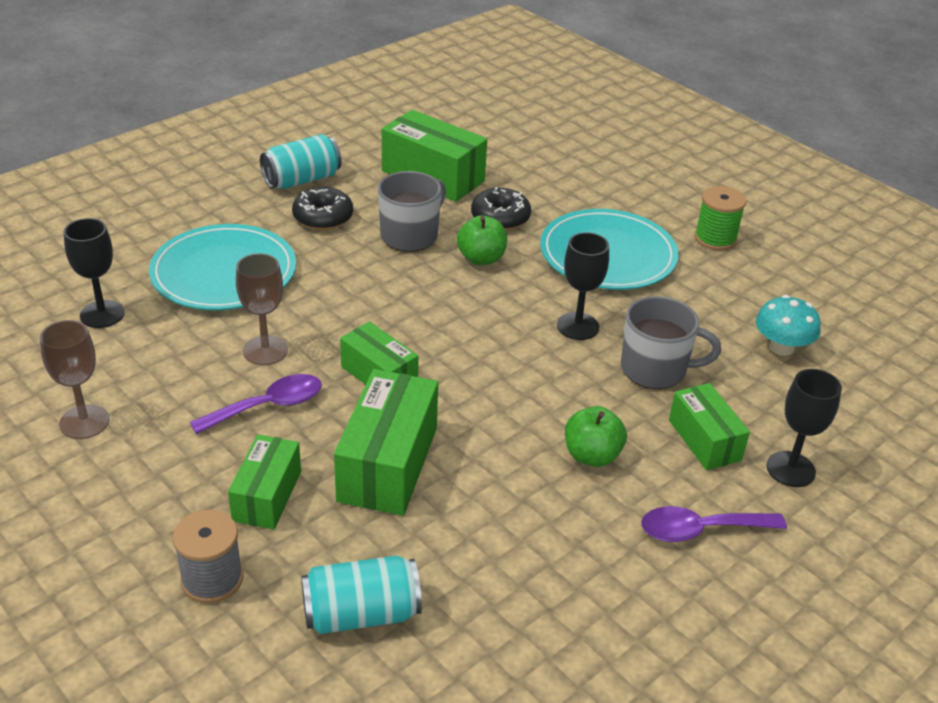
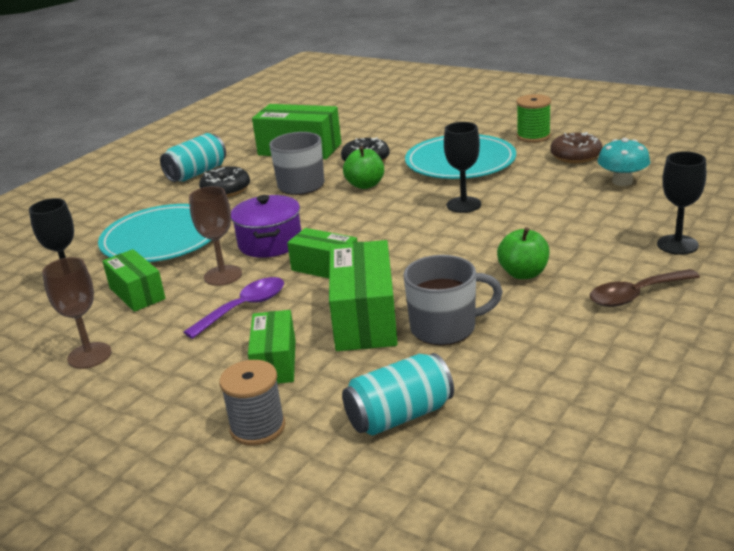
camera: 10 degrees left, 10 degrees down
(336, 317) = (270, 243): none -> purple pot
(655, 369) = (538, 214): grey mug -> grey mug (445, 328)
(700, 530) = (635, 295): purple spoon -> brown spoon
(704, 440) = (602, 244): green box -> green box (137, 293)
(748, 288) = (575, 156): none -> brown donut

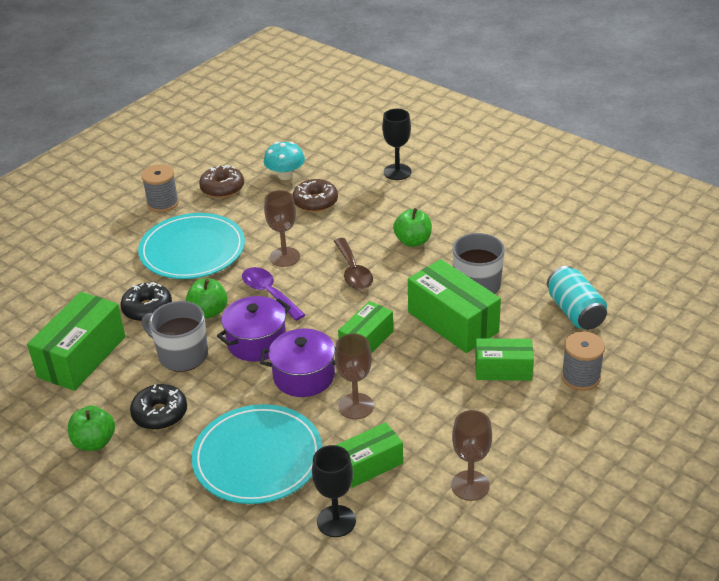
camera: 85 degrees left, 10 degrees up
(197, 173) = (94, 442): turquoise can -> green apple
(244, 308) = (418, 389): purple spoon -> purple spoon (269, 293)
(321, 213) = (256, 342): none -> purple pot
(365, 318) = (453, 322): green box -> green box turned 45 degrees clockwise
(463, 205) = (284, 257): black goblet -> brown goblet
(533, 136) = (163, 203): green spool -> grey spool
(577, 205) = (315, 202): none -> brown donut
(635, 295) = (458, 200): brown spoon -> brown spoon (353, 271)

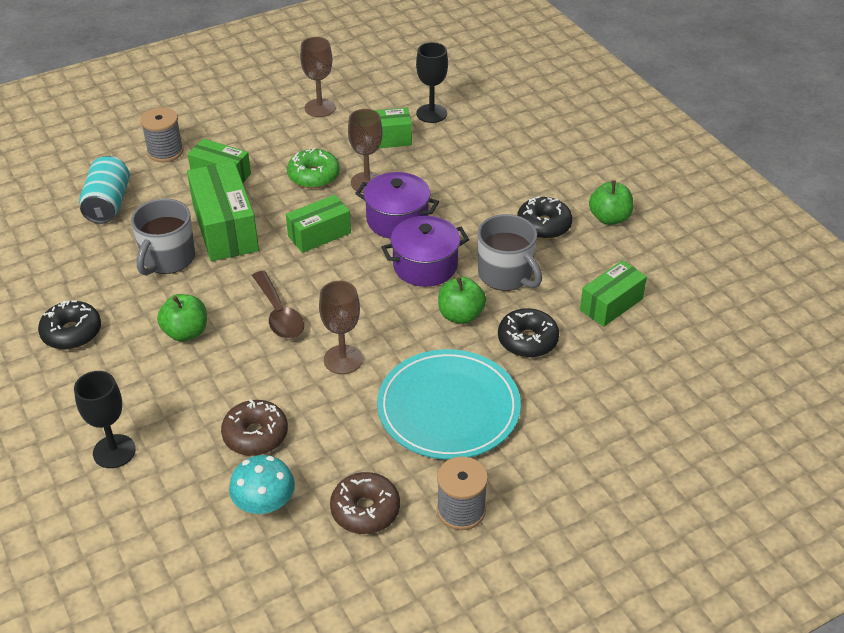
camera: 160 degrees left, 5 degrees up
(82, 357) = (611, 304): green box -> green box, size x0.62
(257, 458) = (470, 168): turquoise plate -> none
(269, 293) = (385, 317): purple spoon -> none
(353, 271) = (279, 314): brown spoon -> brown spoon turned 150 degrees clockwise
(413, 397) = (314, 176): none -> green donut
(494, 218) = (72, 332): none -> black donut

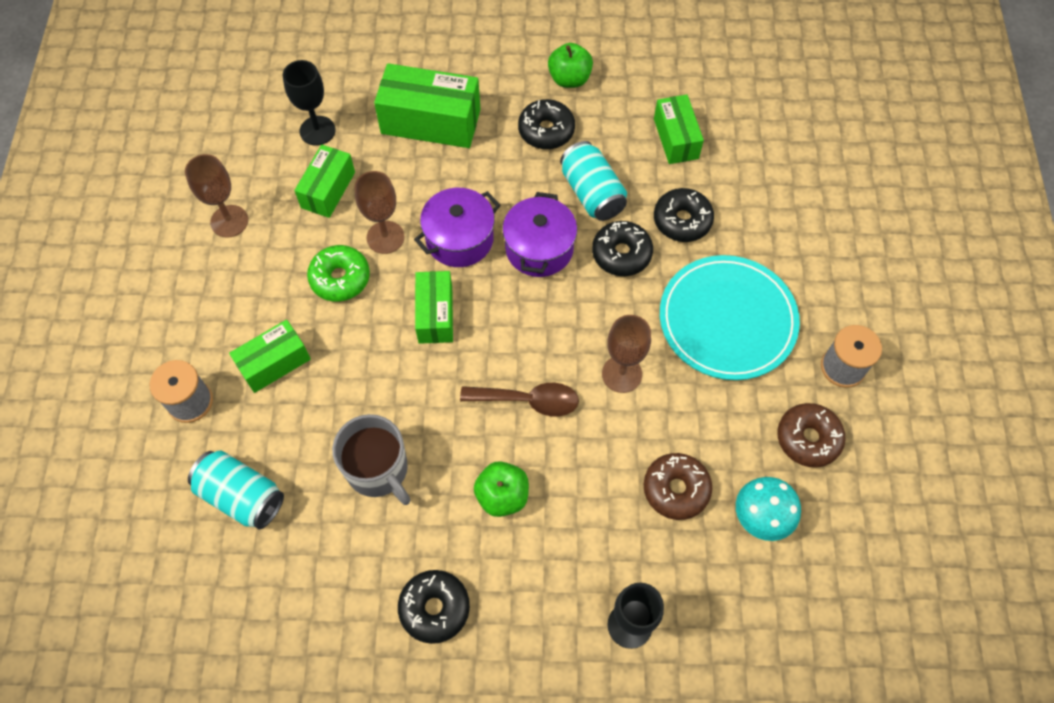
camera: 60 degrees left, 20 degrees up
(225, 228) = (366, 395): green box -> green box (430, 121)
(460, 315) = (621, 254): green apple -> black donut
(506, 275) = (592, 193): grey mug -> turquoise can

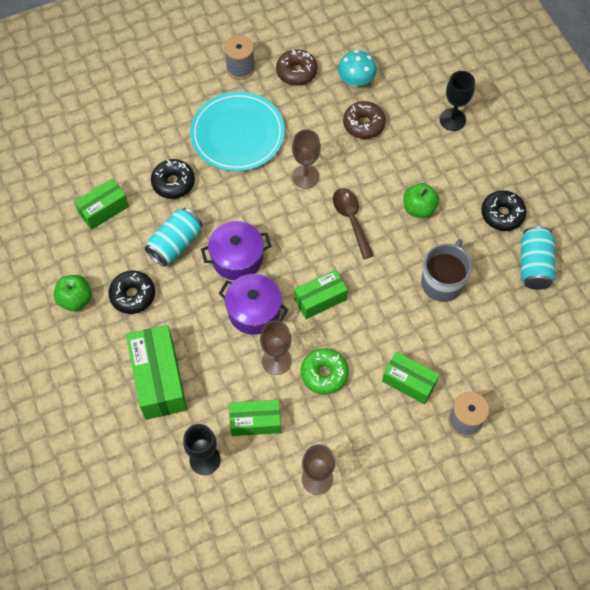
camera: 115 degrees left, 0 degrees up
(242, 496) = (504, 351): turquoise can -> turquoise can (534, 265)
(621, 254) = (217, 208): black donut -> none

